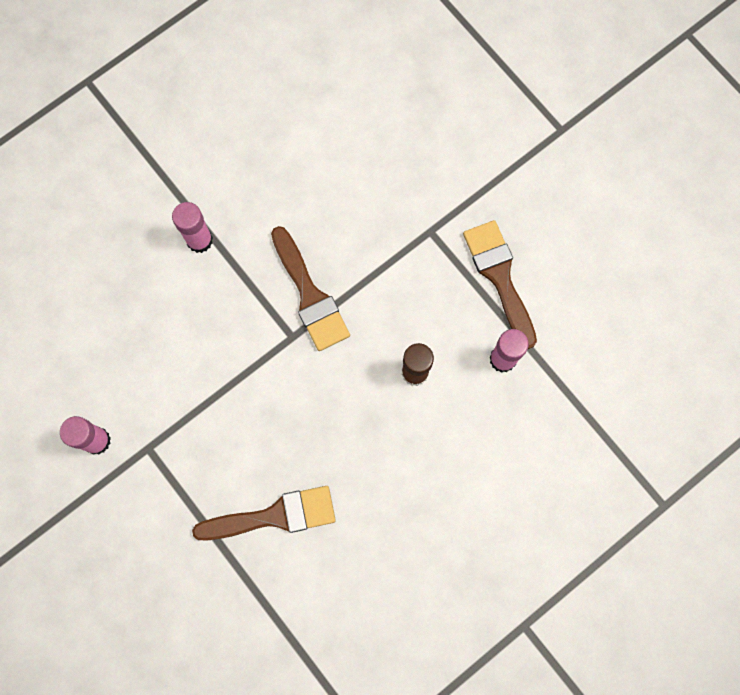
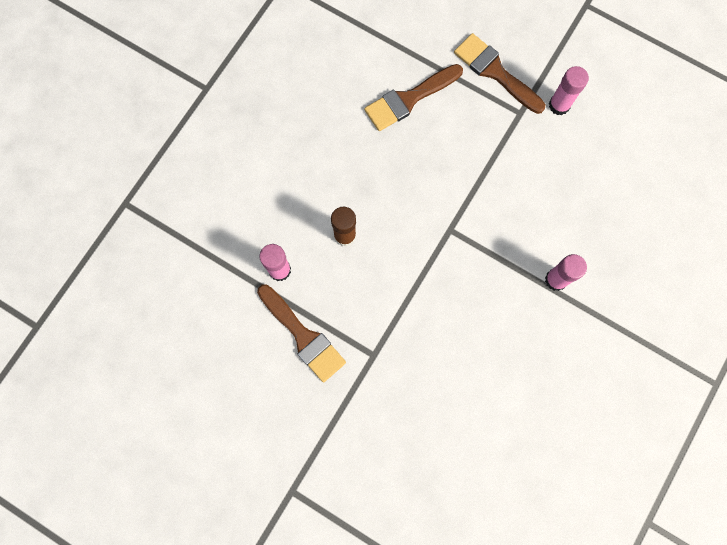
camera: 160 degrees right, 0 degrees up
(310, 295) = (449, 266): brown brush -> brown brush (495, 72)

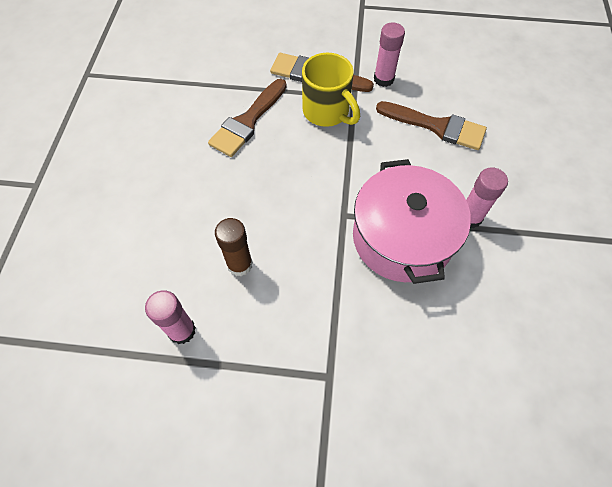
camera: 25 degrees left, 15 degrees down
(303, 336) = (240, 393): brown brush -> brown brush (437, 126)
(486, 119) = (327, 112): none -> yellow mug
(488, 272) = (402, 238): none -> pink pot

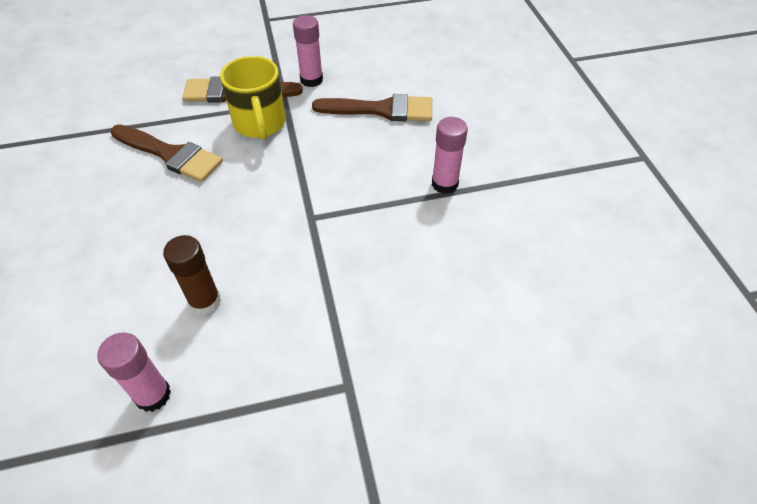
camera: 20 degrees left, 10 degrees down
(247, 121) = (171, 154): brown brush -> brown brush turned 75 degrees counterclockwise
(327, 112) = (260, 124): yellow mug -> yellow mug turned 45 degrees clockwise
(402, 238) = (381, 222): pink pot -> none

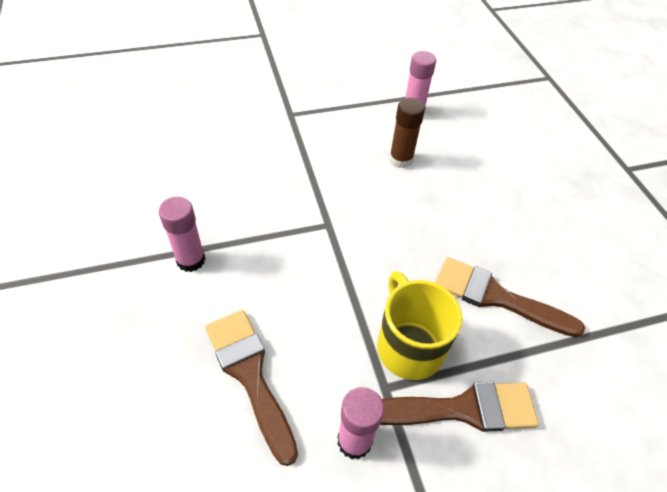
camera: 175 degrees right, 0 degrees up
(382, 110) = (249, 374): brown brush -> brown brush turned 60 degrees clockwise

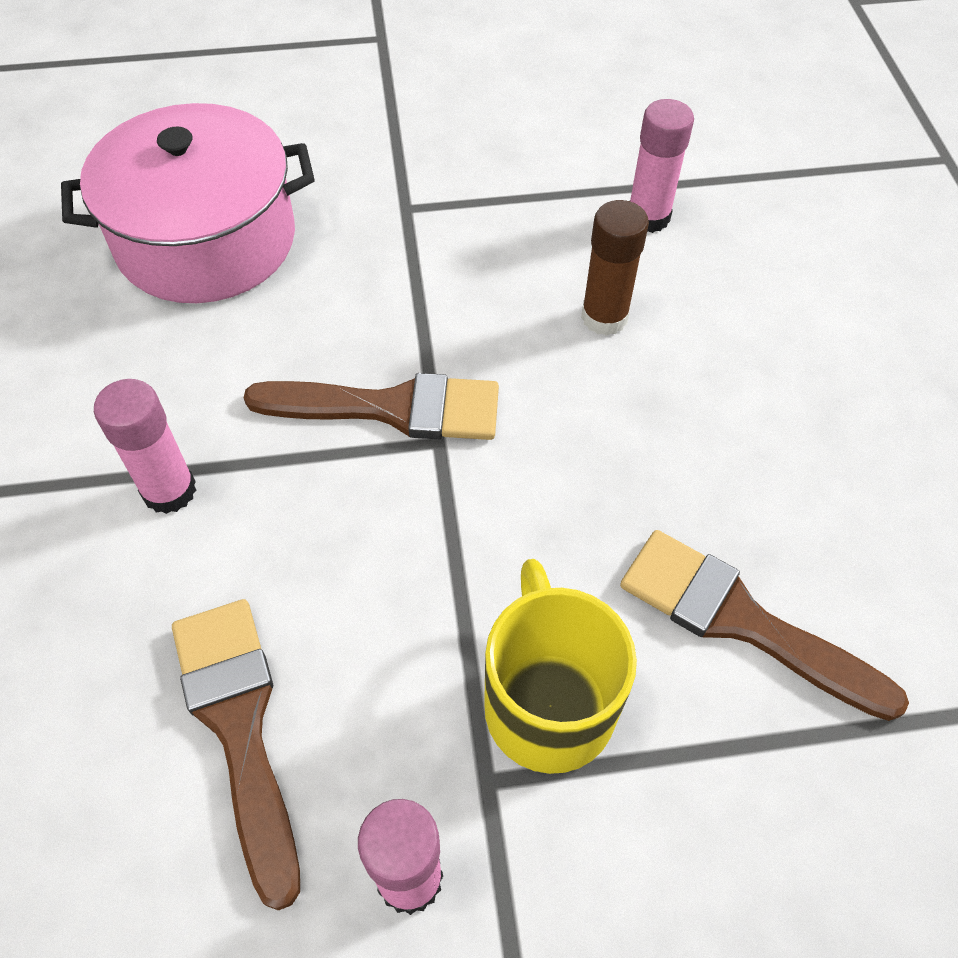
camera: 10 degrees right, 5 degrees up
(189, 135) = (206, 240): none -> pink pot
(462, 409) = (628, 841): brown brush -> brown brush (392, 408)

